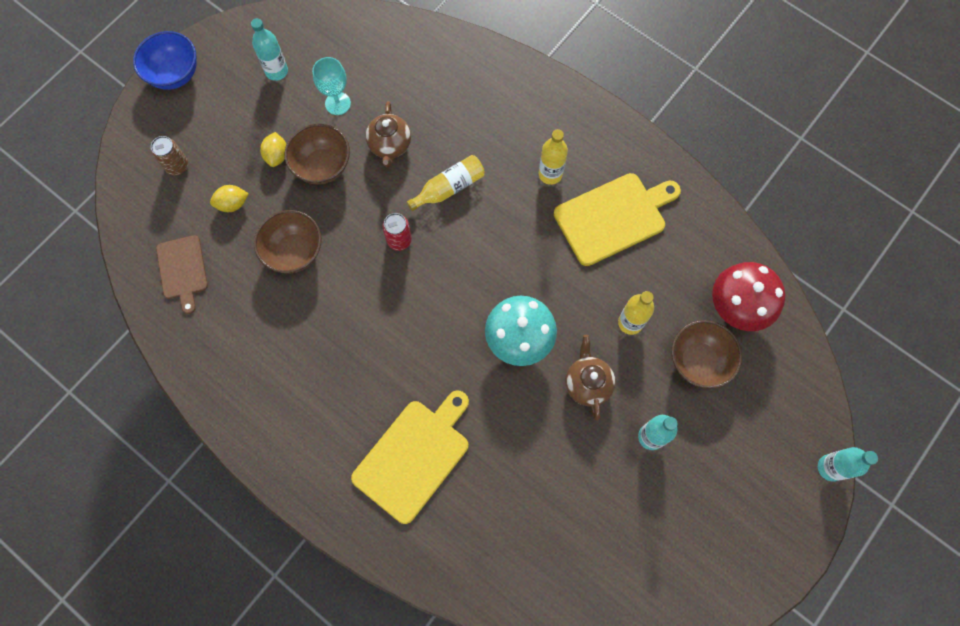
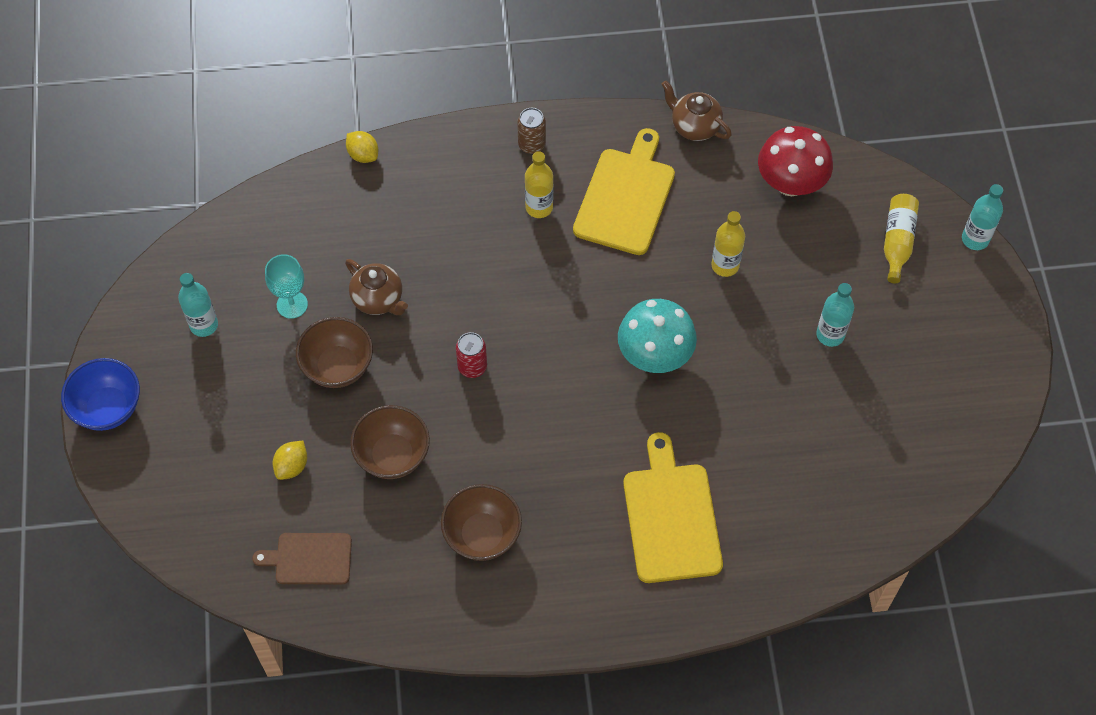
camera: 45 degrees left, 10 degrees down
(177, 166) = (203, 480): brown can -> brown can (531, 145)
(182, 270) = (309, 558): brown cutting board -> brown cutting board turned 150 degrees clockwise
(277, 156) = (286, 393): yellow lemon -> yellow lemon (363, 155)
(449, 188) = (467, 289): yellow bottle -> yellow bottle (897, 241)
(587, 383) = (742, 339): brown teapot -> brown teapot (694, 126)
(698, 361) = (805, 248): brown bowl -> brown bowl (482, 535)

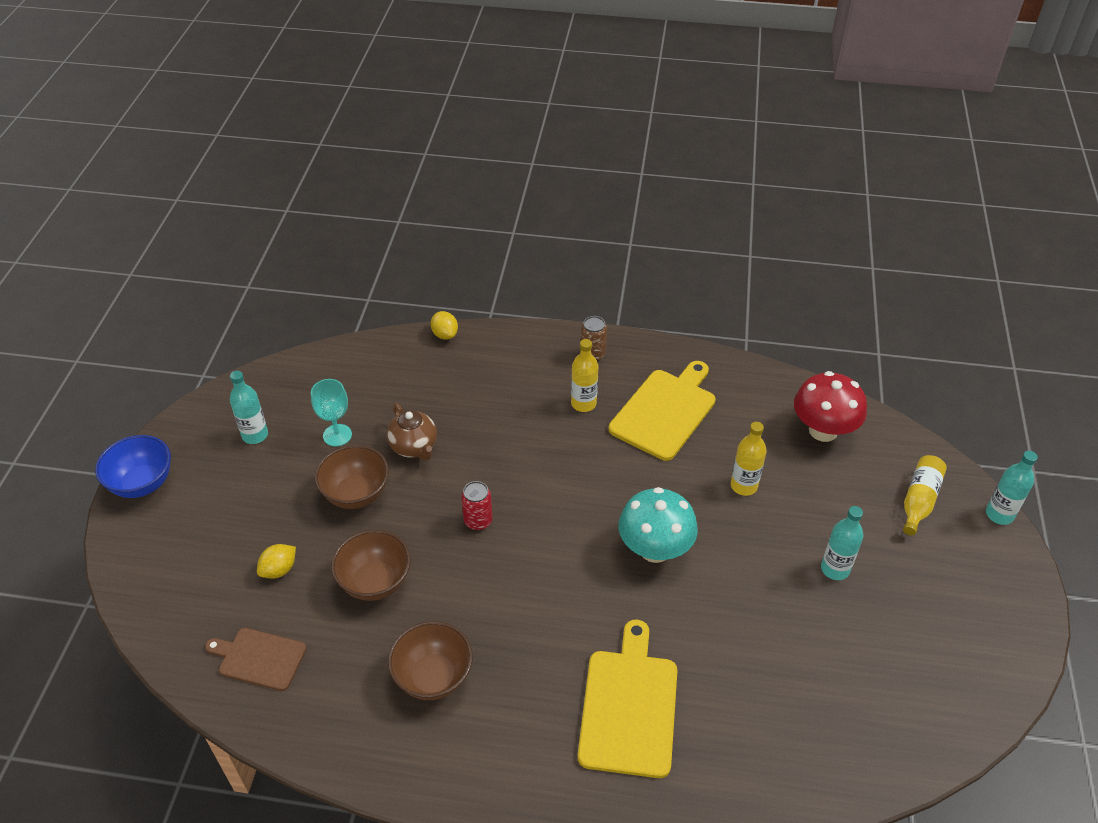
camera: 15 degrees right, 15 degrees down
(694, 126) = (743, 368): brown teapot -> none

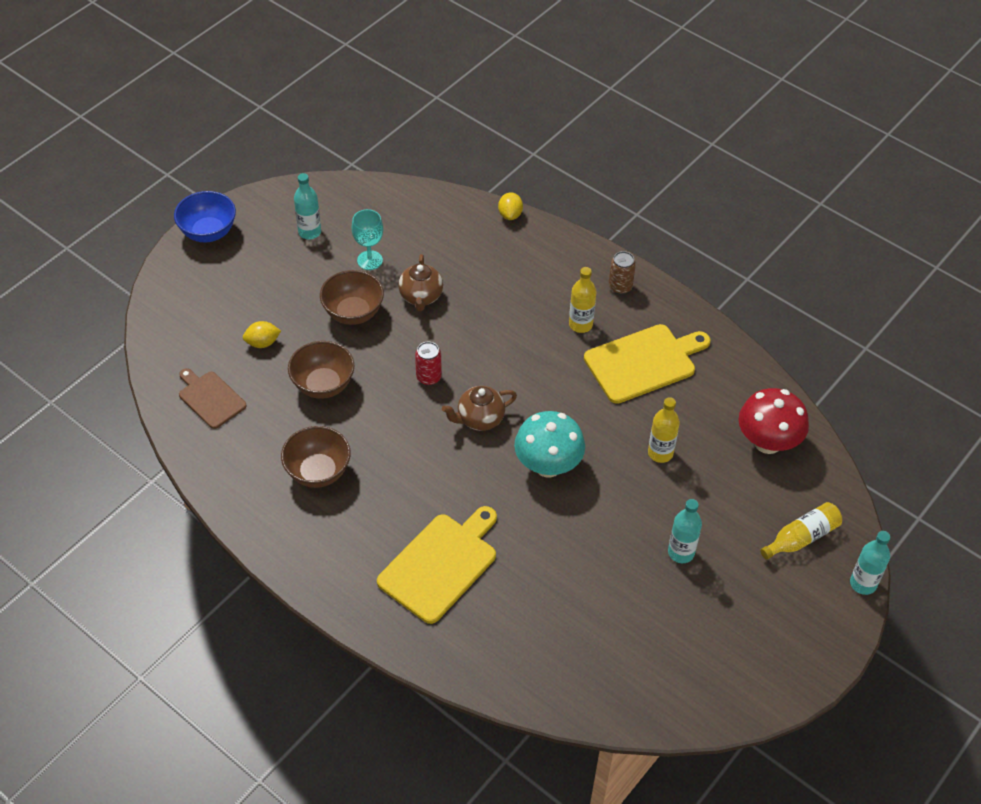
camera: 30 degrees right, 5 degrees up
(557, 537) = (479, 419): none -> brown teapot

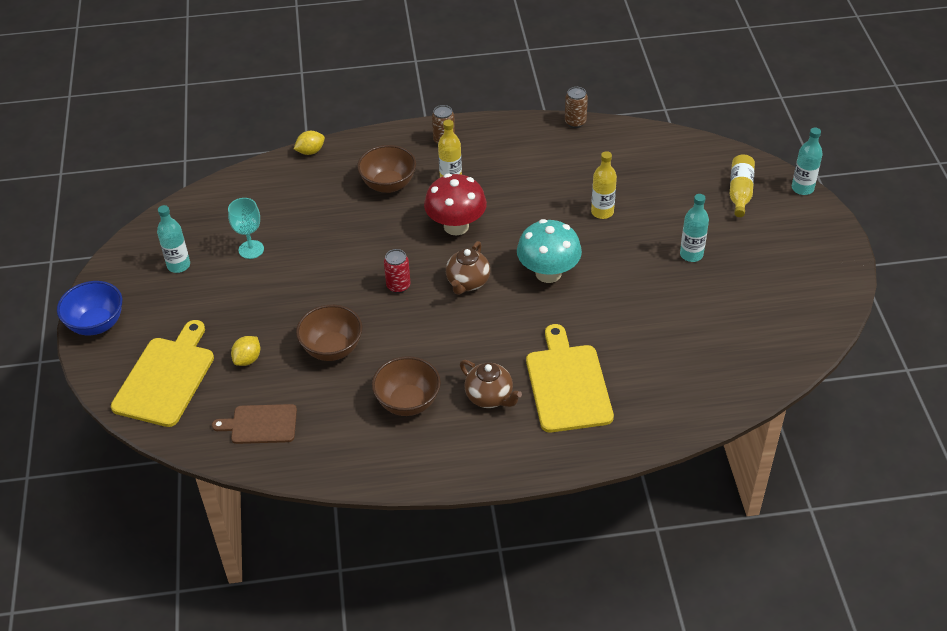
camera: 45 degrees left, 5 degrees down
(353, 313) = (287, 289): brown bowl -> brown bowl (388, 184)
(421, 297) = (321, 244): brown teapot -> brown teapot (490, 397)
(510, 214) = (310, 151): yellow lemon -> yellow lemon turned 75 degrees counterclockwise
(644, 362) = (520, 171): yellow cutting board -> yellow cutting board (166, 378)
(748, 357) = (575, 122): none -> brown can
(767, 442) = (651, 158): red mushroom -> red mushroom (456, 226)

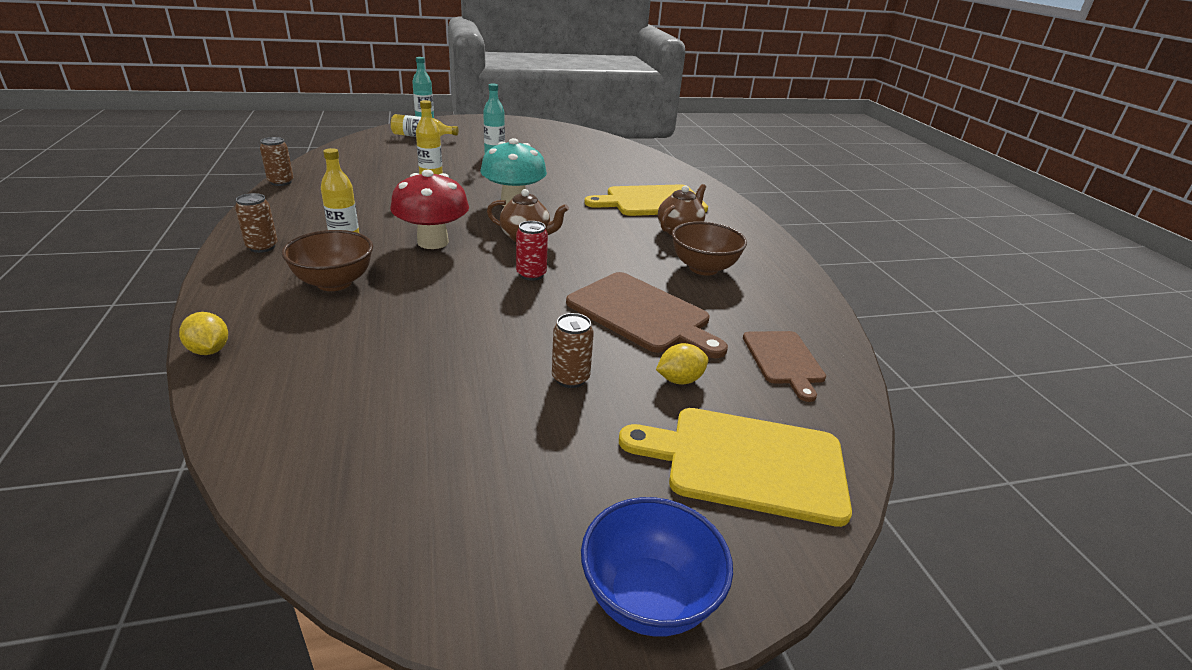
camera: 100 degrees left, 15 degrees down
(178, 265) = (475, 484): turquoise bottle -> none
(247, 359) = (679, 380): yellow lemon -> yellow lemon turned 45 degrees counterclockwise
(251, 249) = (445, 396): turquoise goblet -> none
(258, 304) = (570, 378): none -> brown can
(332, 349) = (642, 314): brown bowl -> brown cutting board

